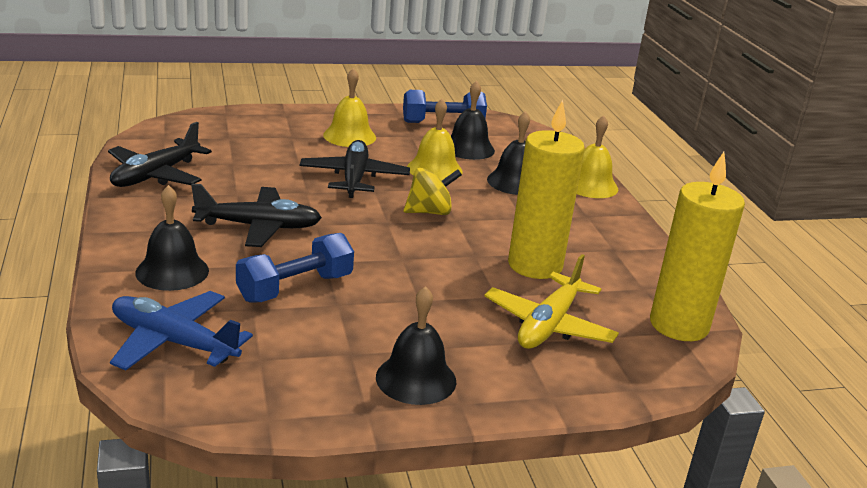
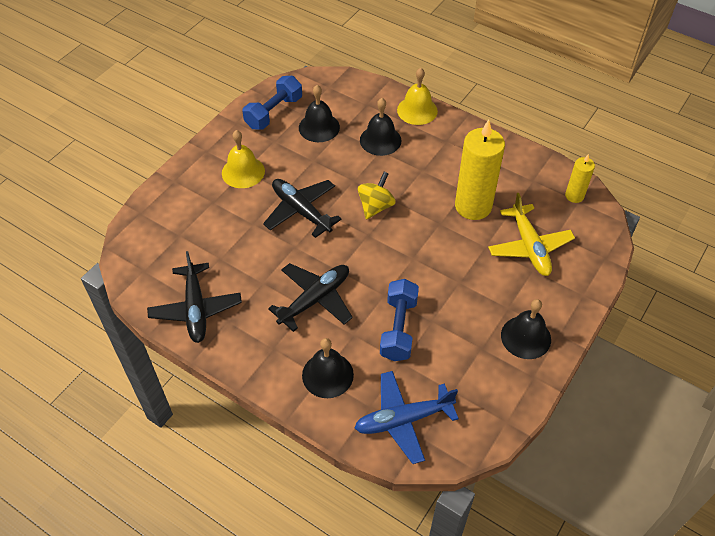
camera: 40 degrees left, 25 degrees up
(434, 169) = (328, 164): yellow bell -> none
(679, 325) = (574, 196): yellow candle -> yellow candle, size x0.51

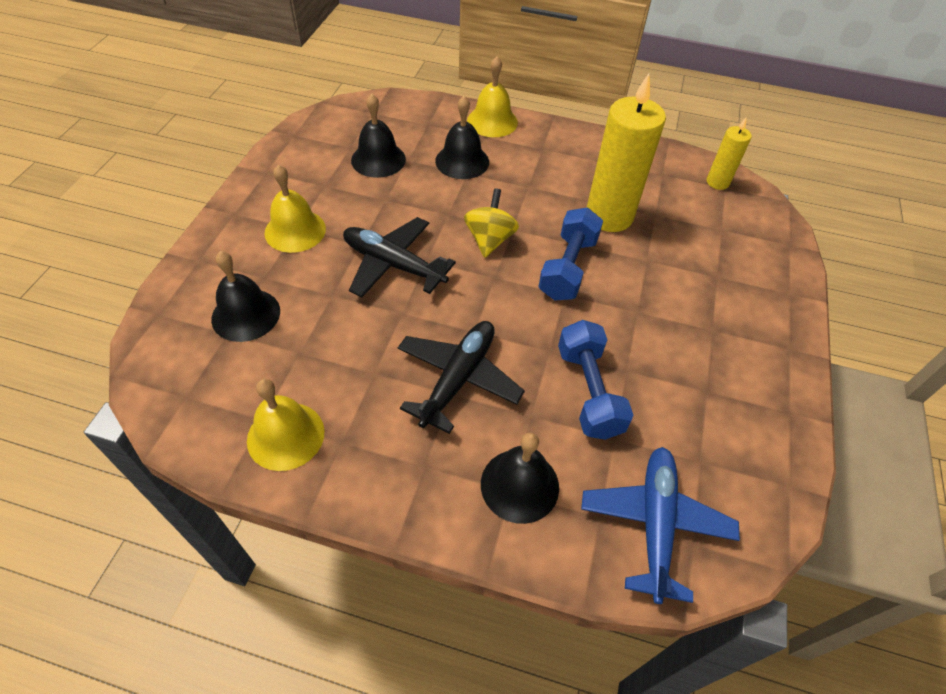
camera: 20 degrees left, 0 degrees up
(196, 309) = (285, 435): black plane -> yellow bell
(274, 112) = (312, 152): blue dumbbell -> blue dumbbell (568, 268)
(403, 420) = (655, 524): blue plane -> blue plane turned 135 degrees clockwise
(526, 337) = (753, 362): black bell -> black bell (246, 314)
(529, 247) = (698, 250): yellow plane -> none

